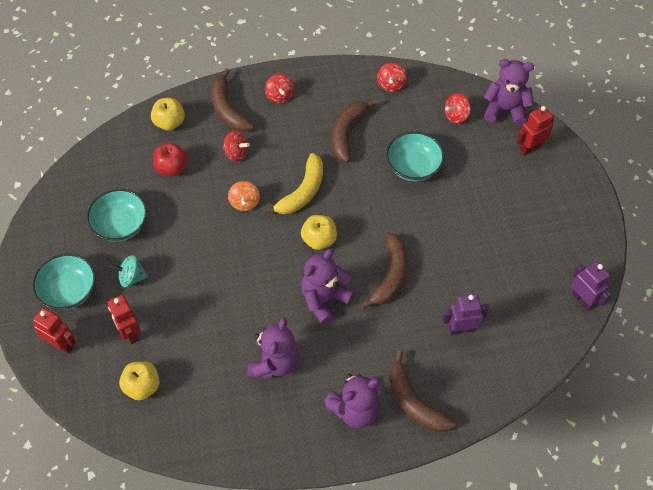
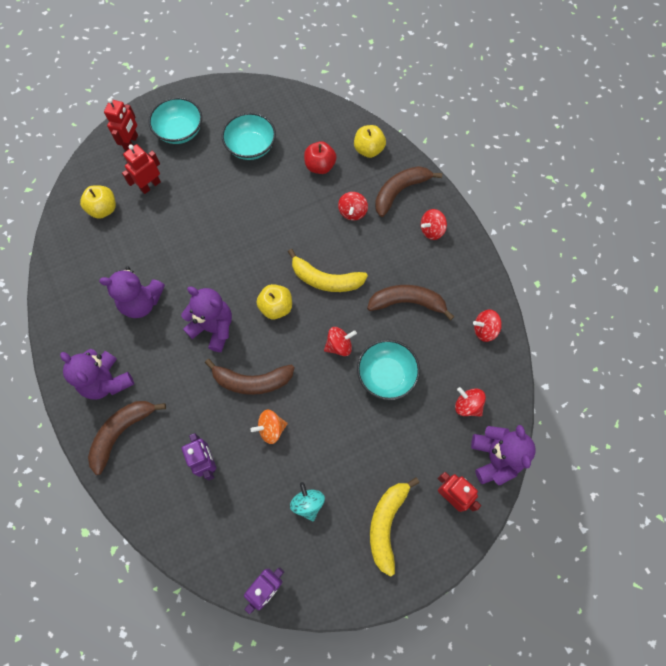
camera: 75 degrees right, 10 degrees up
(131, 277) = (202, 170): turquoise spinning top -> turquoise spinning top (308, 503)
(244, 202) = (300, 234): orange spinning top -> orange spinning top (271, 429)
(374, 196) = (339, 346): none -> red spinning top
(545, 199) = (386, 524): none -> yellow banana

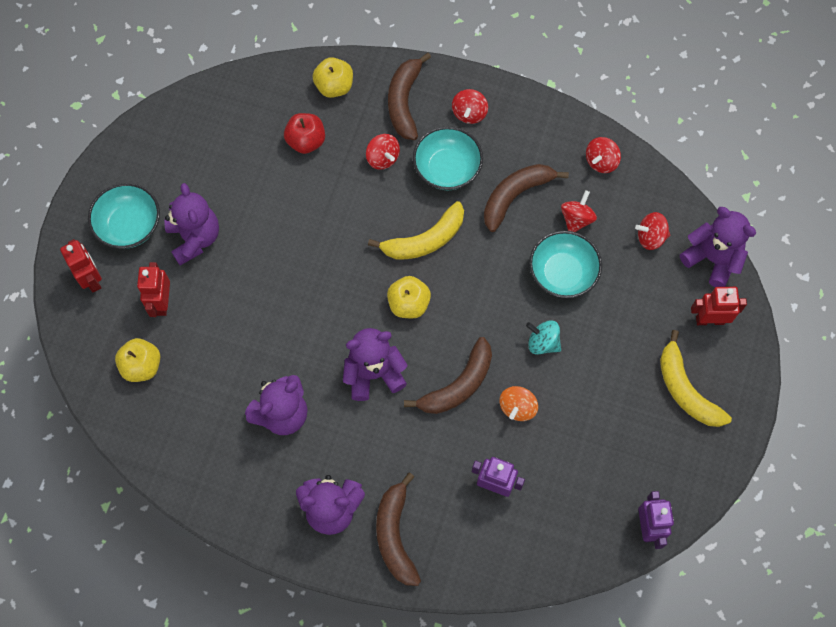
camera: 45 degrees left, 0 degrees up
(204, 167) = (195, 238): none -> purple teddy bear
(251, 147) = (218, 179): turquoise bowl -> turquoise bowl (447, 169)
(308, 503) = (610, 435): turquoise spinning top -> turquoise spinning top (542, 343)
(339, 346) = (498, 286): red spinning top -> red spinning top (576, 219)

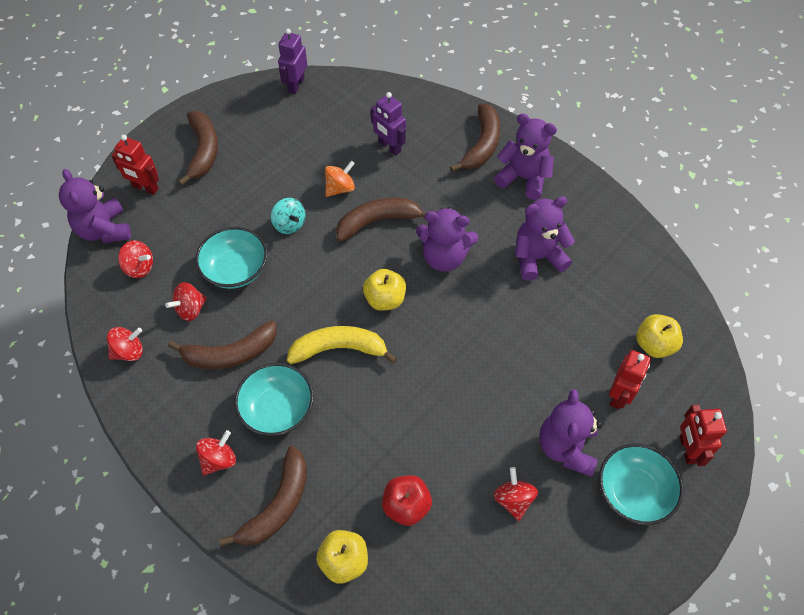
camera: 155 degrees left, 10 degrees down
(382, 158) = (335, 449): red spinning top -> red spinning top (513, 499)
(685, 390) = (203, 151): yellow banana -> brown banana

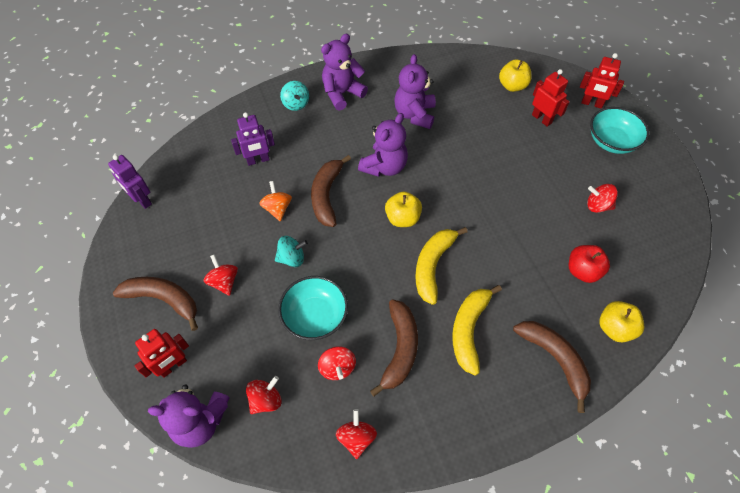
camera: 65 degrees left, 0 degrees up
(219, 459) = (498, 392): red spinning top -> red spinning top (224, 282)
(277, 409) = (469, 330): turquoise bowl -> yellow banana
(482, 145) = (296, 104): brown banana -> turquoise spinning top
(566, 447) = (569, 161): purple teddy bear -> none

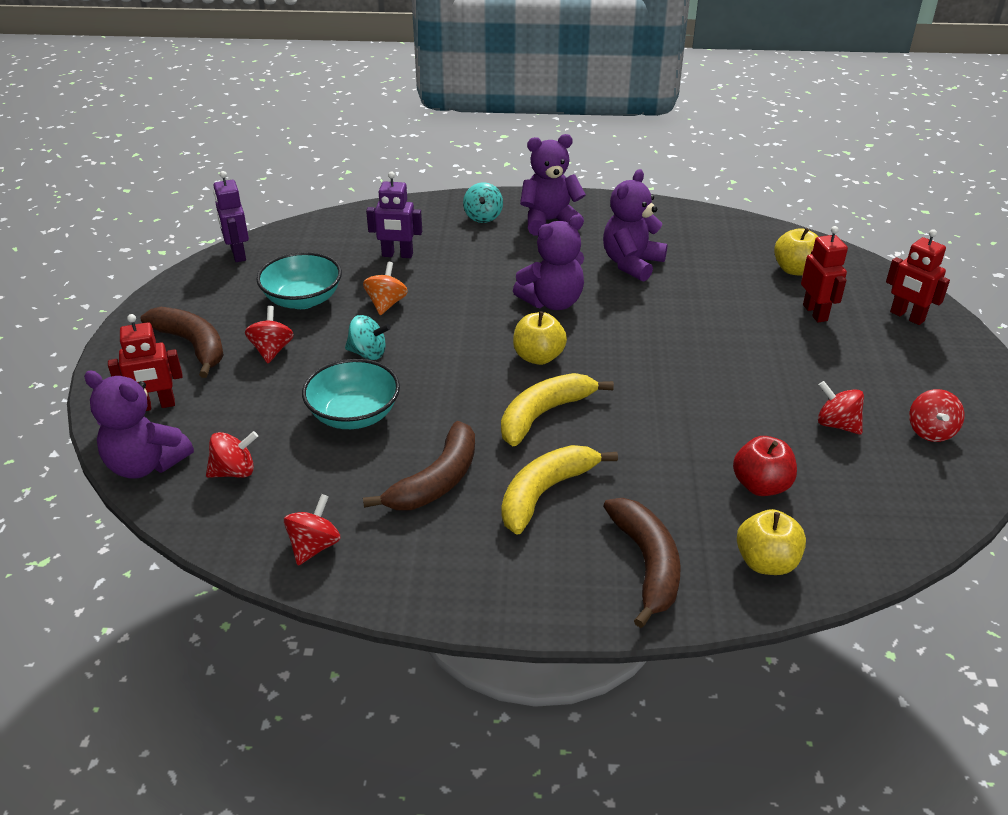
camera: 25 degrees right, 20 degrees down
(327, 195) = (456, 308): brown banana -> none
(337, 367) = (343, 471): red spinning top -> red spinning top (930, 431)
(611, 141) = (910, 363): turquoise bowl -> turquoise bowl (303, 300)

